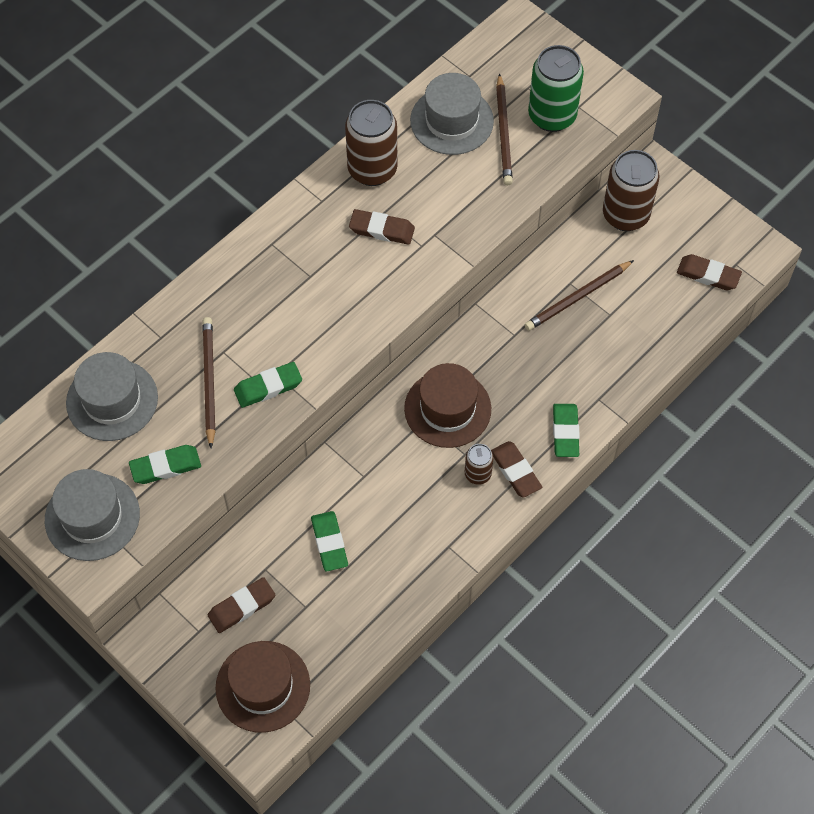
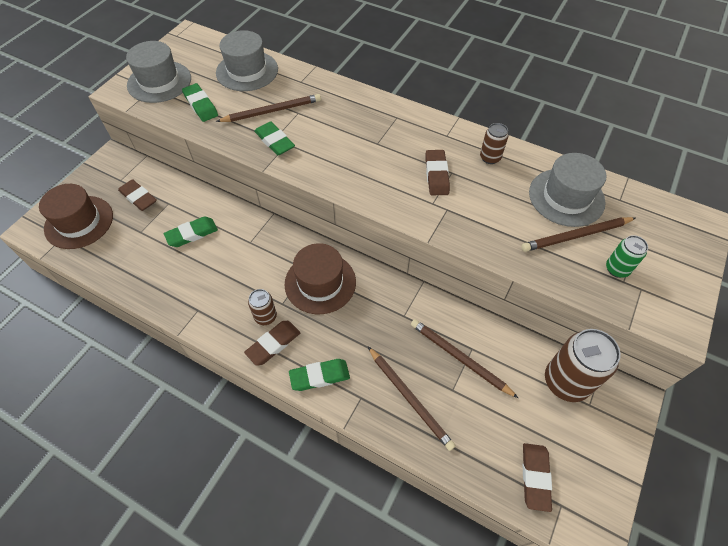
camera: 75 degrees right, 5 degrees down
(372, 170) = (490, 158): brown can -> brown can, size x0.52
(552, 116) = (617, 269): green can -> green can, size x0.52
(610, 355) = (410, 398): none -> brown pencil

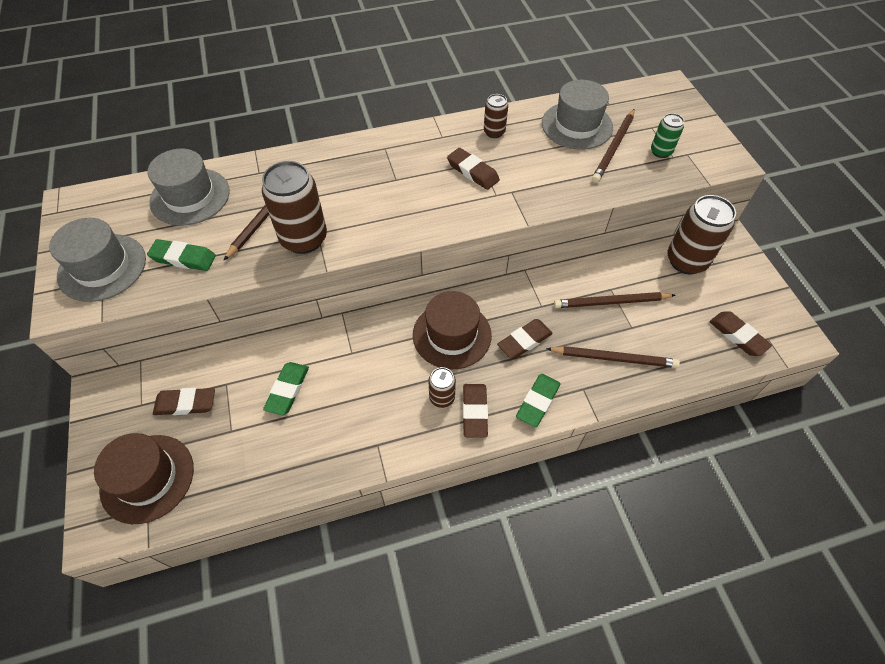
camera: 45 degrees left, 0 degrees up
(274, 141) = (304, 239): green eraser -> brown can
(361, 329) = (524, 341): none -> brown eraser

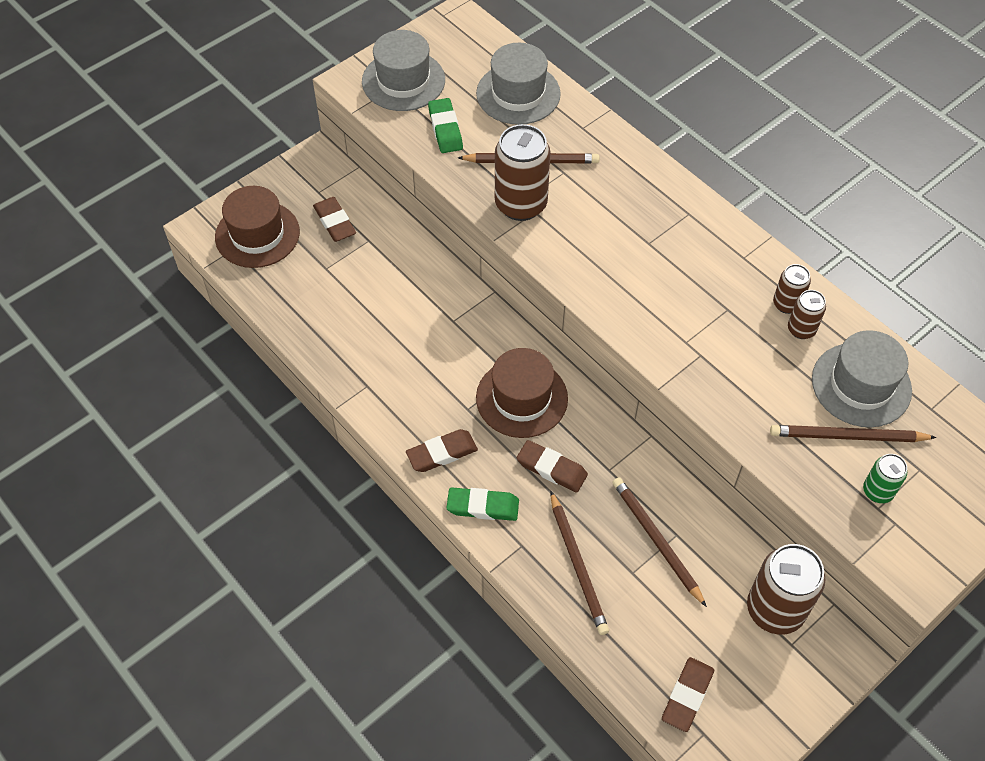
camera: 65 degrees right, 0 degrees up
(287, 390) = (386, 289): green eraser -> none
(442, 398) = (443, 418): brown can -> brown can (801, 329)
(473, 172) = (706, 307): brown eraser -> none

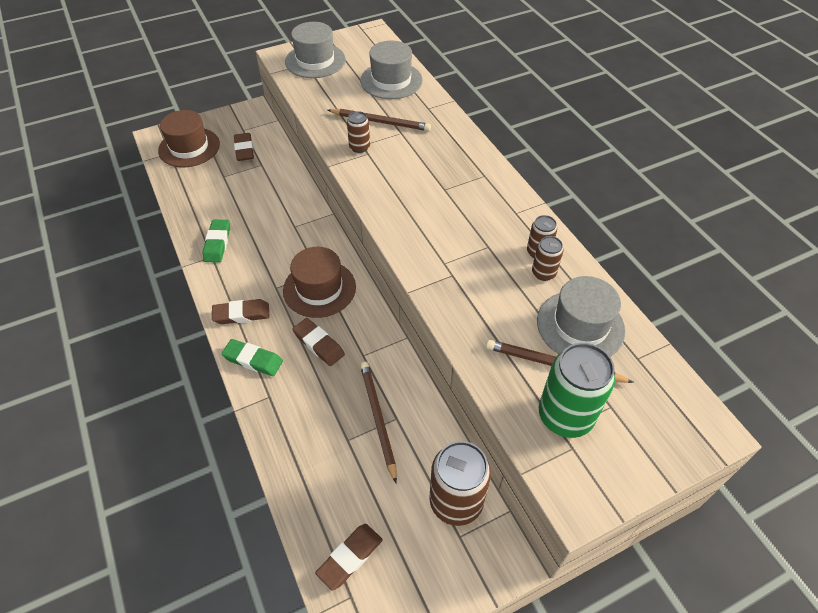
camera: 15 degrees right, 5 degrees down
(445, 129) = (329, 93): green eraser -> green eraser (217, 243)
(521, 204) = (359, 147): brown can -> brown can, size x0.52
(578, 565) = (306, 423): brown pencil -> none
(877, 491) = (565, 416): green can -> green can, size x1.92

